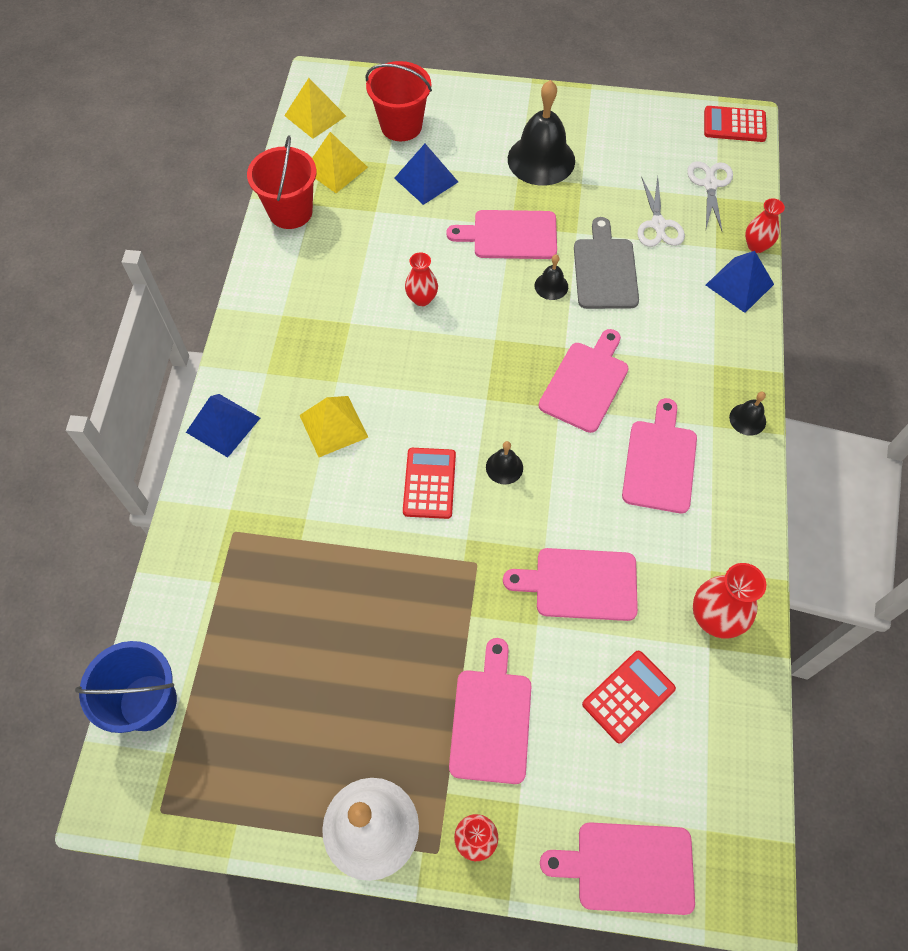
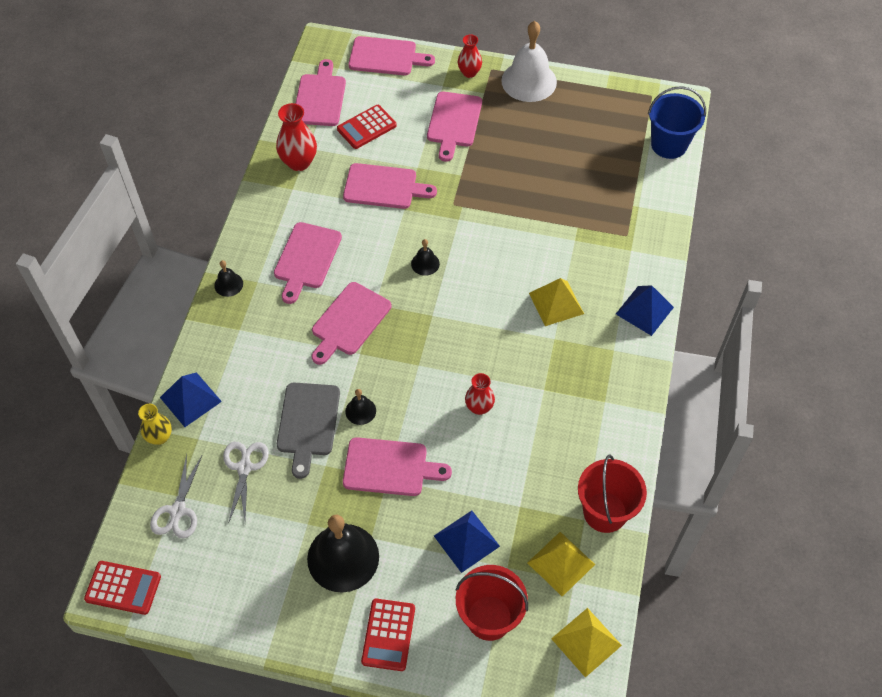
camera: 175 degrees left, 5 degrees down
(429, 483) = (483, 256): red calculator -> red calculator (388, 635)
(718, 755) = (320, 97): none -> pink cutting board
(756, 246) = (160, 437): red vase -> yellow vase

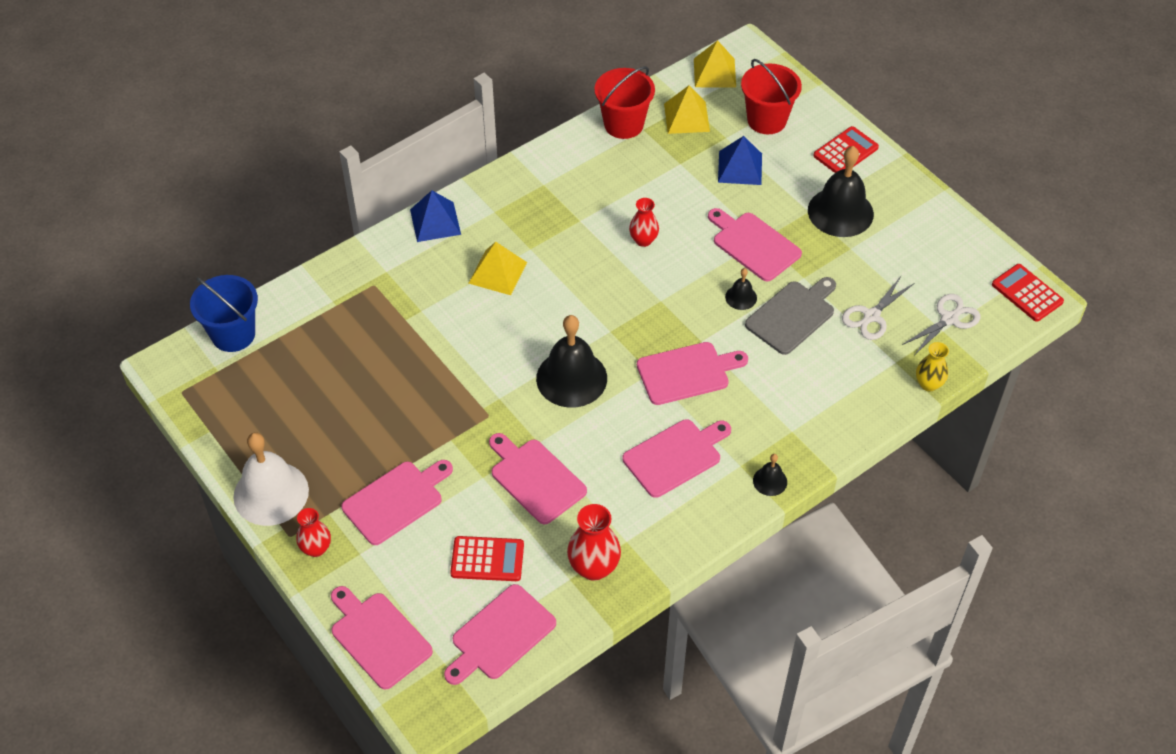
camera: 140 degrees left, 5 degrees down
(190, 399) = (880, 398): blue pyramid -> none
(425, 263) = (571, 378): black bell -> black bell, size x2.16

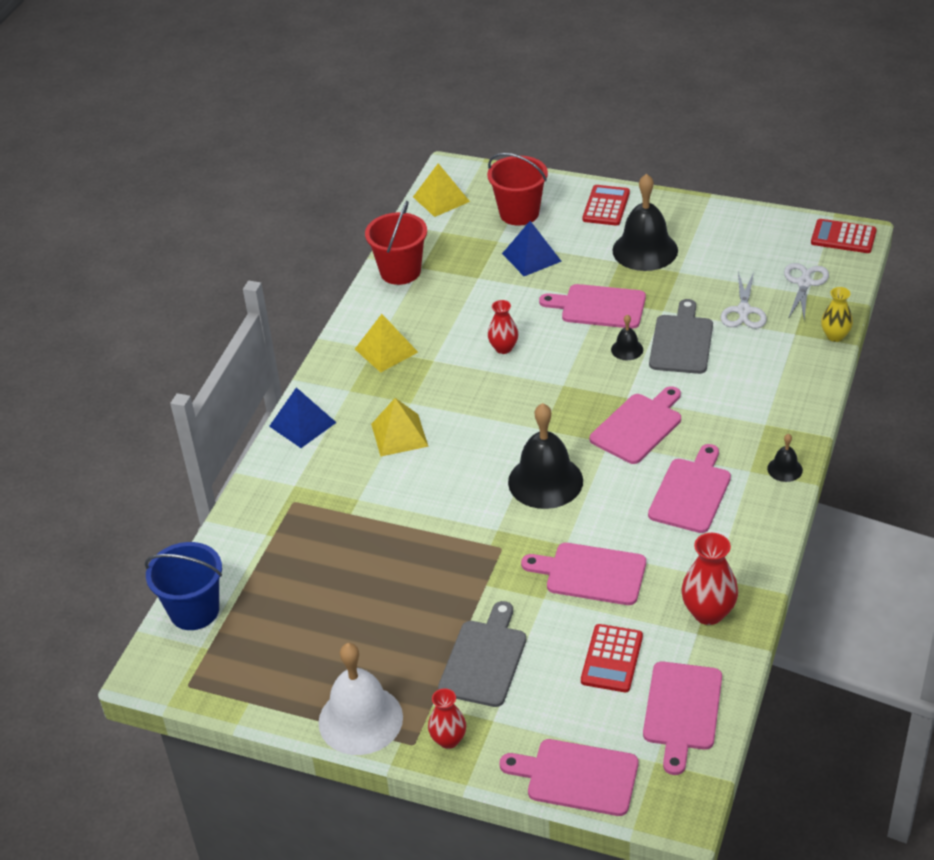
camera: 30 degrees left, 10 degrees down
(396, 500) = (484, 659): pink cutting board -> grey cutting board
(487, 559) = (612, 659): red calculator -> red calculator turned 135 degrees clockwise
(686, 117) = (449, 242): yellow pyramid -> yellow pyramid (386, 350)

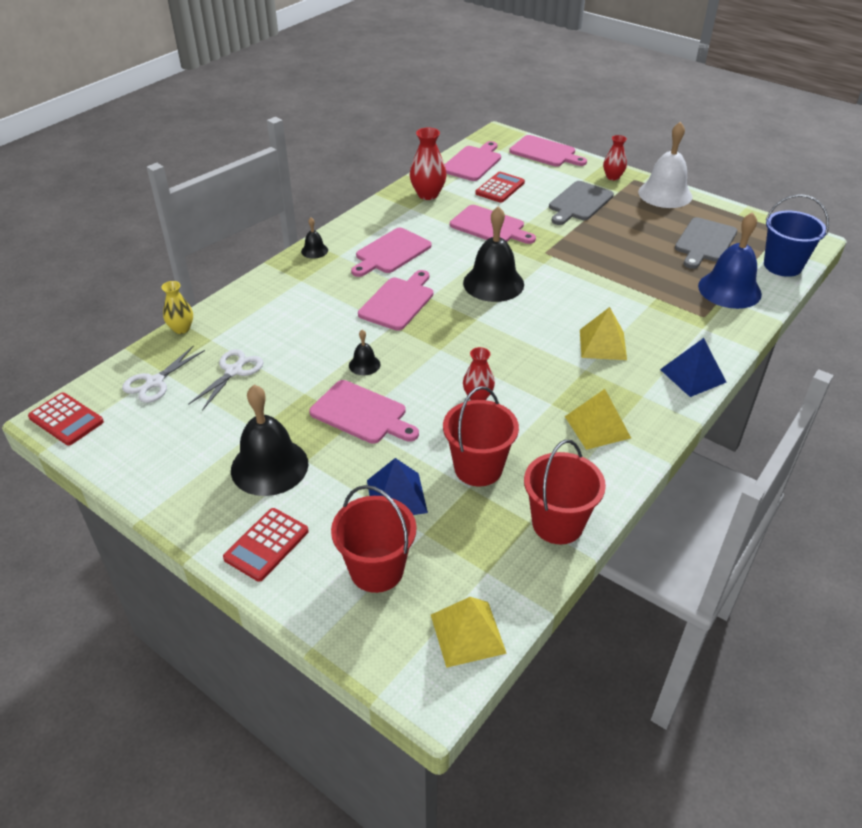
camera: 165 degrees left, 0 degrees up
(264, 550) = (729, 290): none -> blue bell
(477, 292) = (478, 468): none -> red bucket
(638, 426) = (398, 302): pink cutting board -> pink cutting board turned 150 degrees clockwise
(681, 341) = (311, 358): grey cutting board -> grey cutting board (704, 242)

